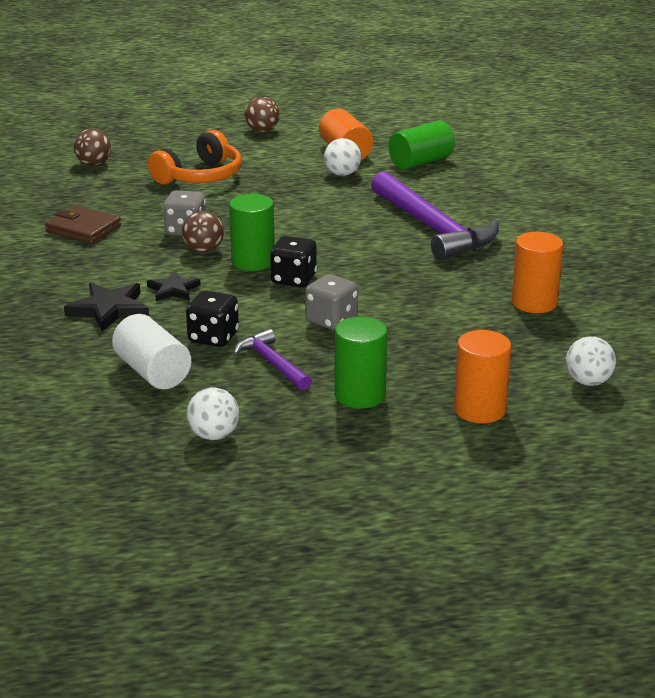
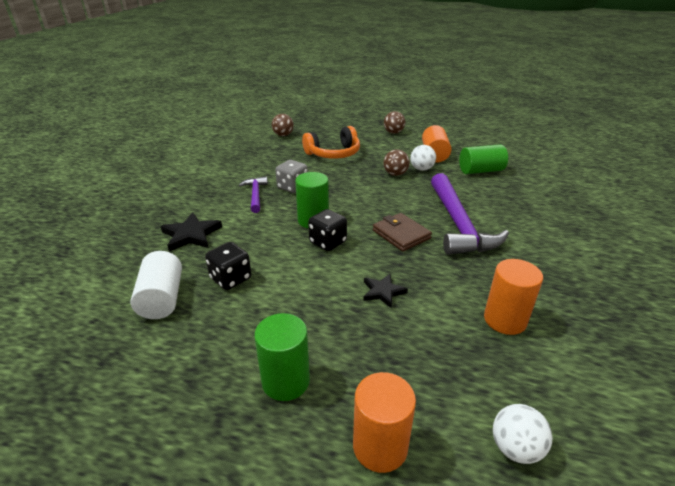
camera: 25 degrees right, 5 degrees up
(83, 229) = (237, 173): brown wallet -> brown wallet (401, 234)
(173, 290) = (244, 230): black star -> black star (383, 292)
(203, 250) = (290, 204): brown ball -> brown ball (395, 174)
(214, 435) = (136, 385): white ball -> none
(272, 363) = (248, 318): purple hammer -> purple hammer (255, 195)
(331, 320) = (325, 288): grey dice -> none

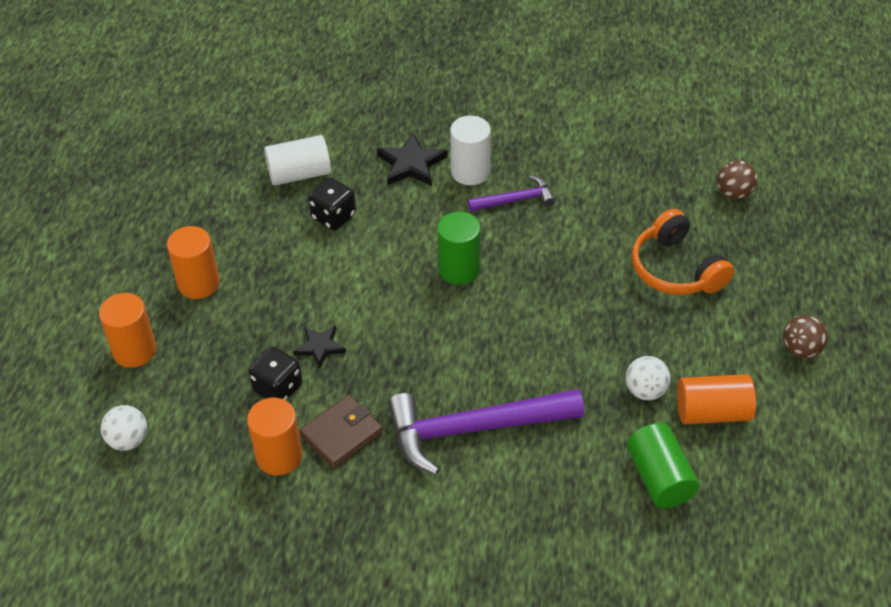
camera: 85 degrees right, 15 degrees up
(217, 210) = (470, 172): none -> white cylinder
(286, 381) = (198, 283): green cylinder -> orange cylinder
(292, 187) = (545, 235): grey dice -> none
(328, 242) = (410, 289): black dice -> black dice (278, 388)
(395, 174) = (617, 354): brown ball -> none
(401, 234) = (438, 363): brown wallet -> brown wallet (341, 434)

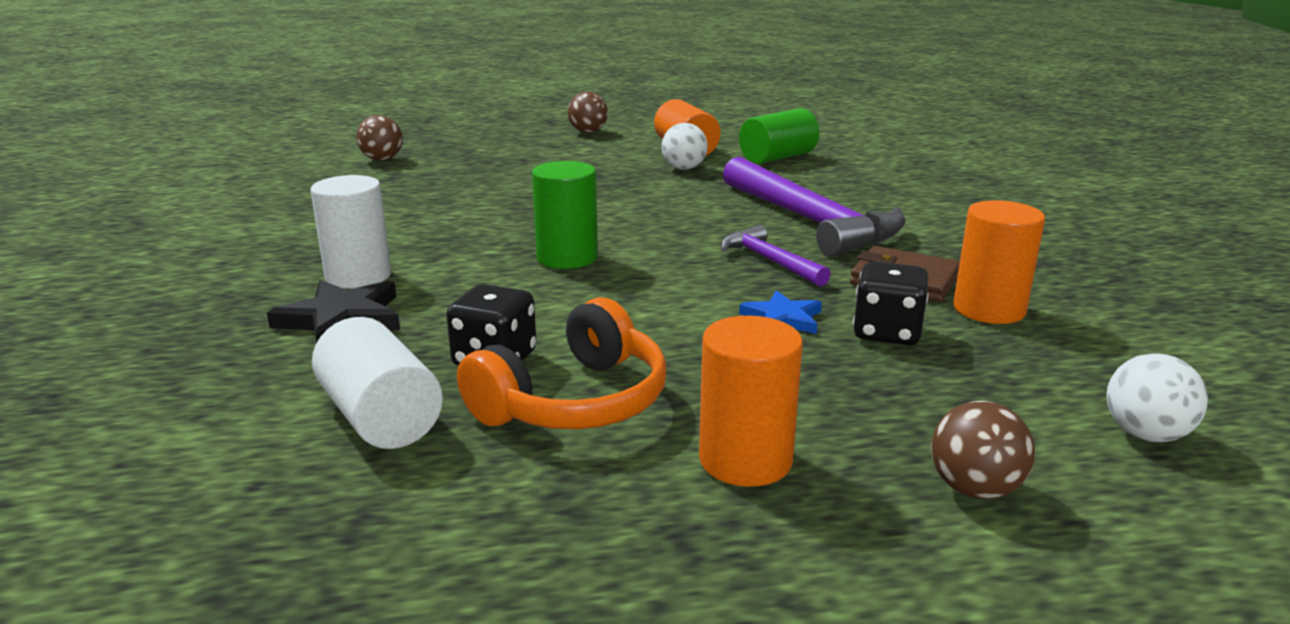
camera: 110 degrees left, 25 degrees down
(134, 350) = (974, 489): orange cylinder -> brown ball
(320, 347) = (782, 318): black star -> blue star
(516, 200) = (416, 244): purple hammer -> purple hammer (769, 261)
(676, 269) = (509, 170): orange headphones -> orange headphones (574, 401)

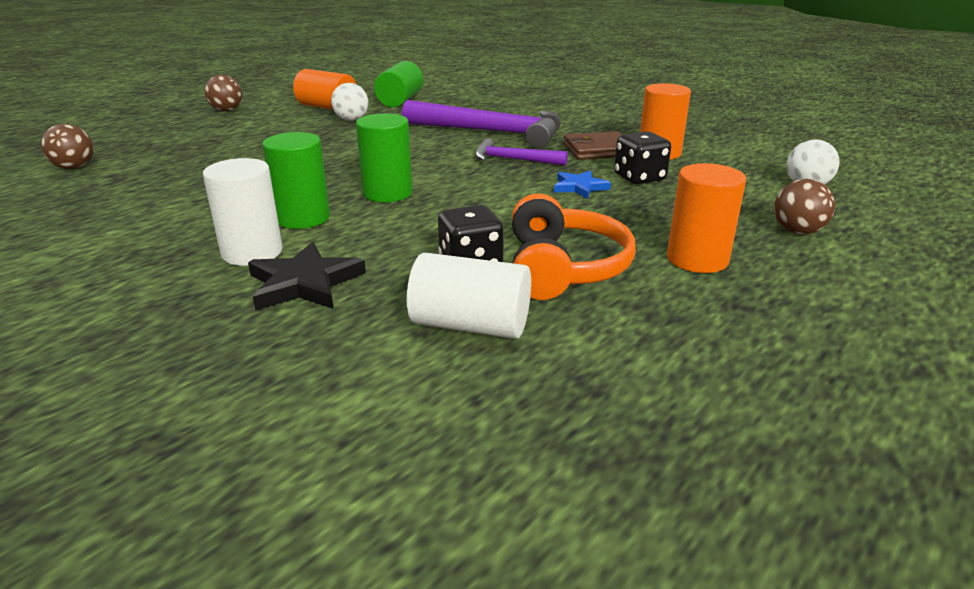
camera: 40 degrees left, 5 degrees up
(451, 258) = (303, 218): none -> green cylinder

